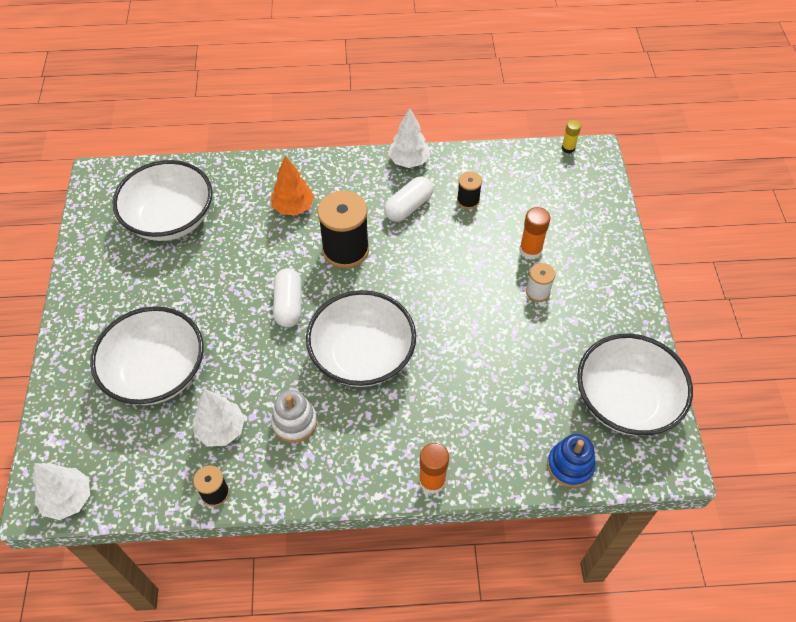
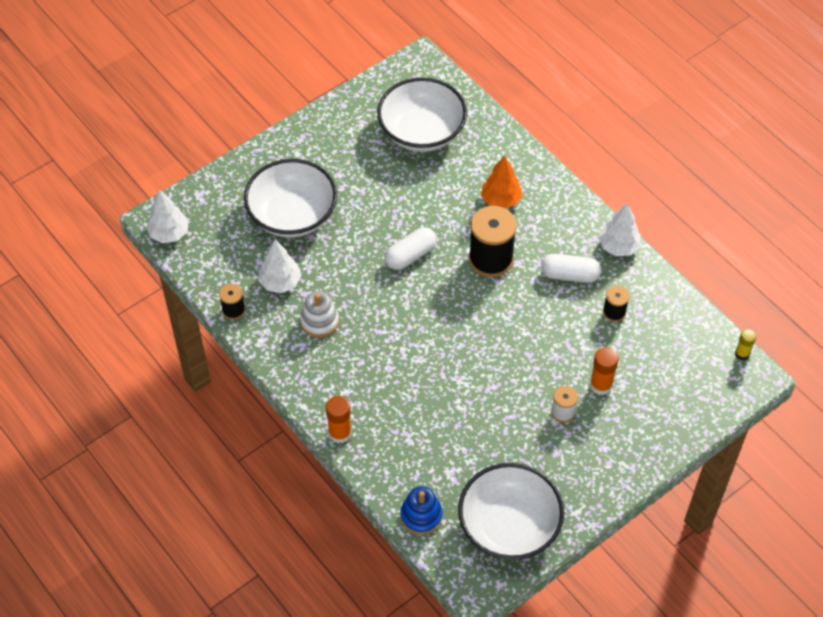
camera: 55 degrees right, 0 degrees up
(362, 355) = (406, 328): white bowl -> none

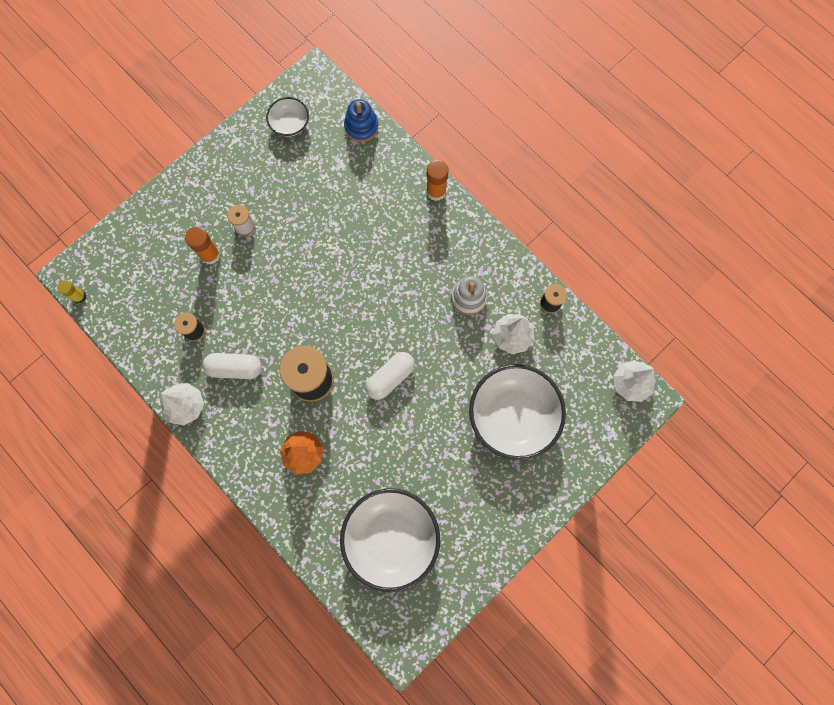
camera: 175 degrees right, 20 degrees up
(509, 526) = (290, 124): white bowl -> white bowl, size x0.50

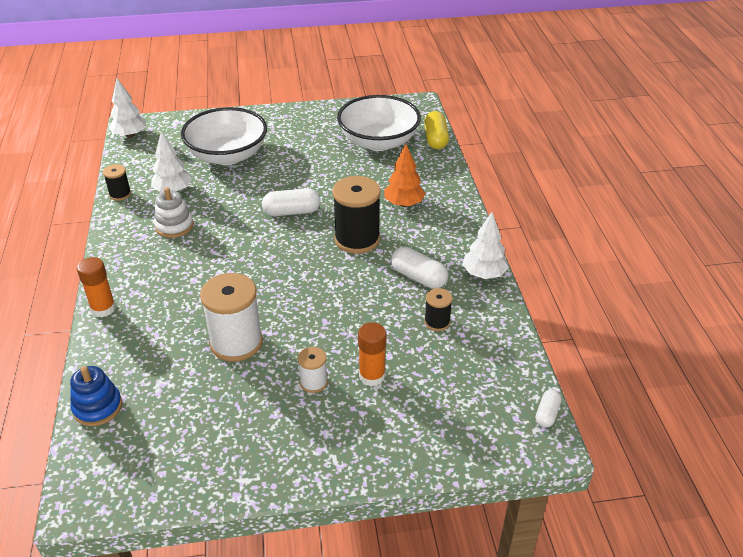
camera: 145 degrees left, 35 degrees down
(79, 297) = (547, 414): yellow glue stick -> white capsule
(290, 124) = (166, 458): white bowl -> none
(320, 223) = (236, 342): none -> white spool
(338, 583) = (435, 139): none -> yellow capsule

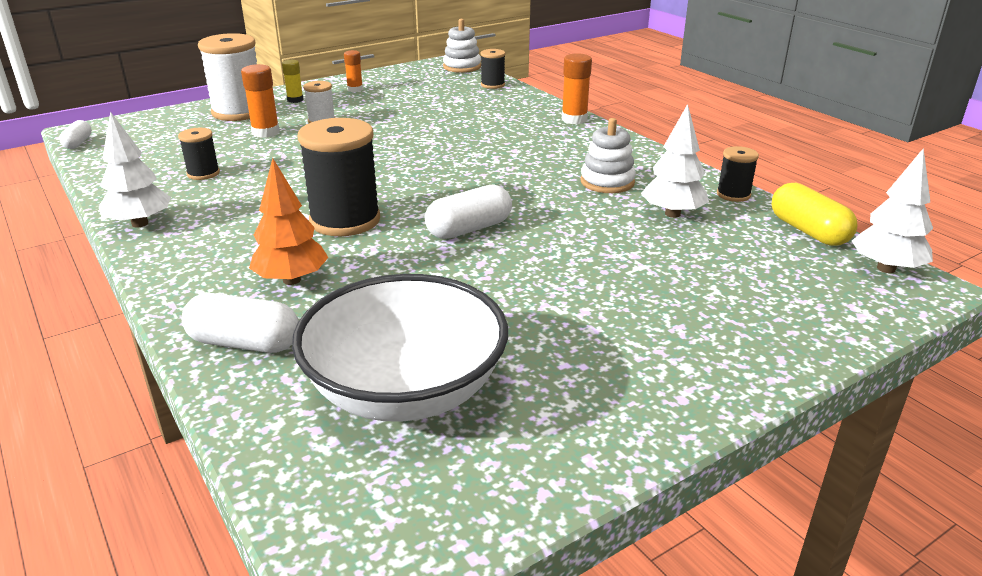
camera: 155 degrees right, 10 degrees down
(80, 476) = (462, 67): none -> white stacking toy
(97, 407) = (492, 85): blue stacking toy -> black spool
(227, 155) = (672, 279): white bowl -> none
(236, 342) = (417, 126): white spool -> white spool (239, 112)
(243, 451) = (355, 89): none -> orange glue stick
(319, 445) = (295, 100): none -> yellow glue stick
(418, 277) = (237, 202): white capsule -> white capsule (244, 343)
(435, 139) = (264, 439): yellow capsule -> yellow capsule (808, 231)

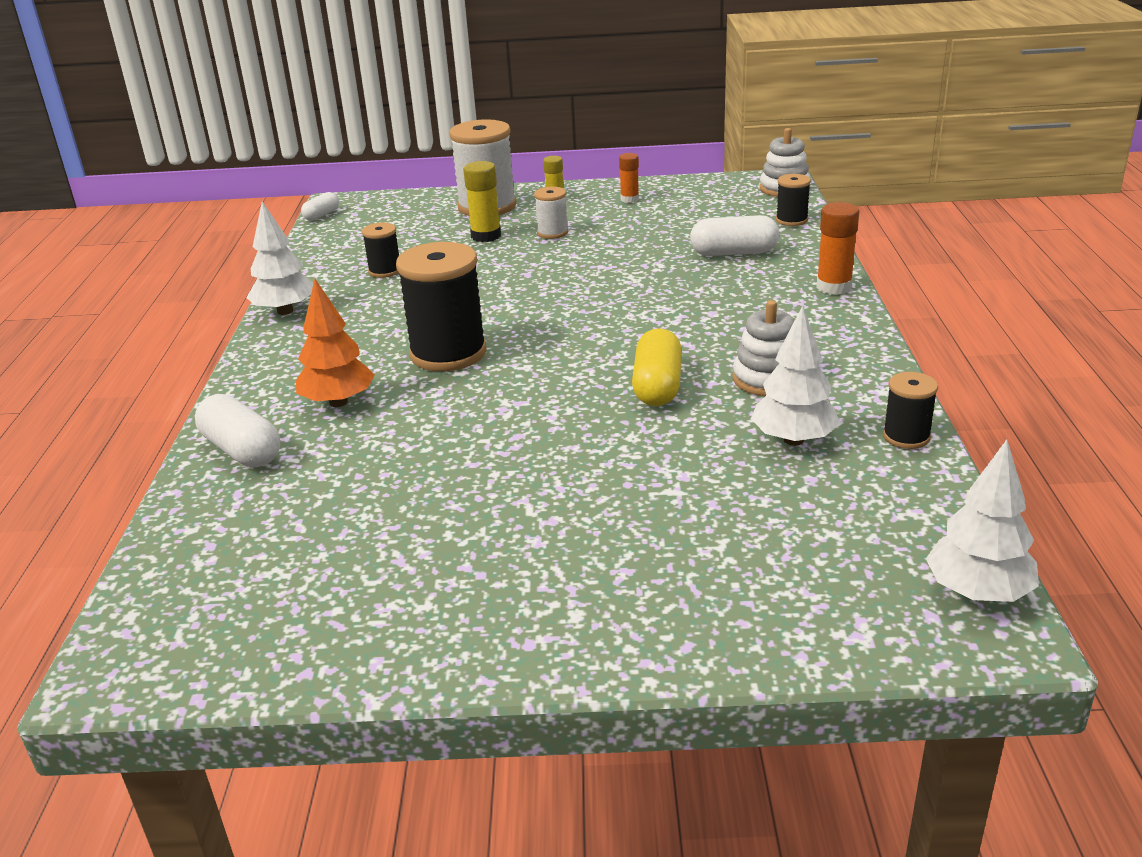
camera: 35 degrees right, 0 degrees up
(265, 132) = (486, 236): orange glue stick -> yellow glue stick
(405, 390) = (309, 538): white bowl -> none
(469, 229) = (550, 395): white capsule -> white capsule (734, 253)
(808, 231) = (940, 512): yellow capsule -> yellow capsule (657, 386)

